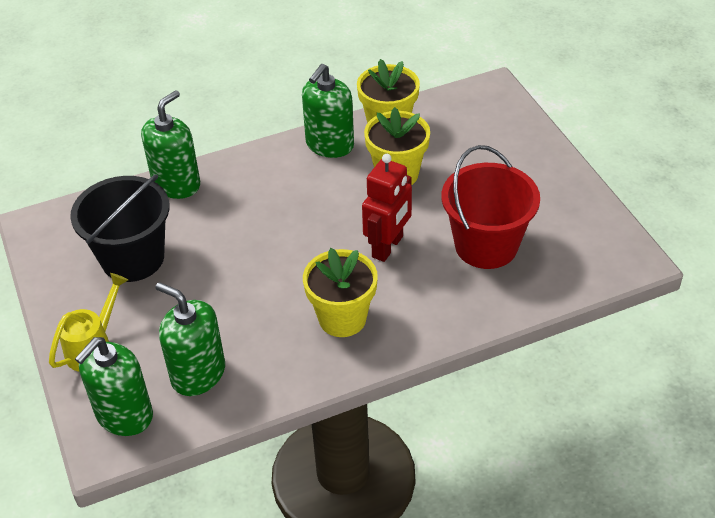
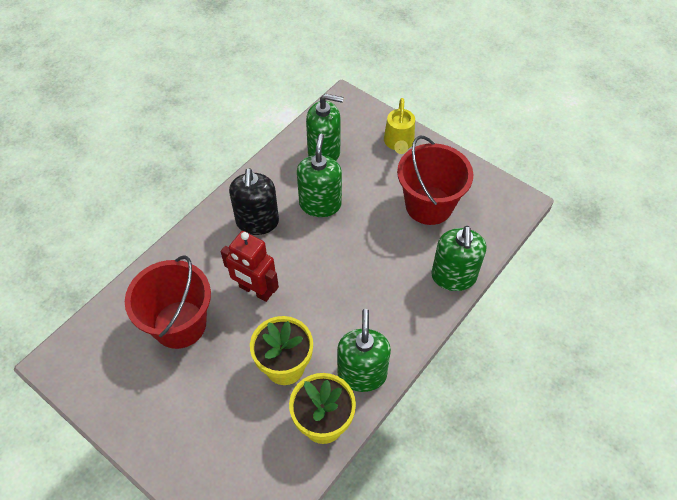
camera: 150 degrees right, 10 degrees up
(124, 415) = (347, 117): green soap dispenser -> green soap dispenser (320, 204)
(133, 258) = (429, 205): black bucket -> red bucket
(342, 318) = (257, 222): yellow flower pot -> black soap dispenser
(388, 247) = (255, 290): red robot -> red robot turned 60 degrees counterclockwise

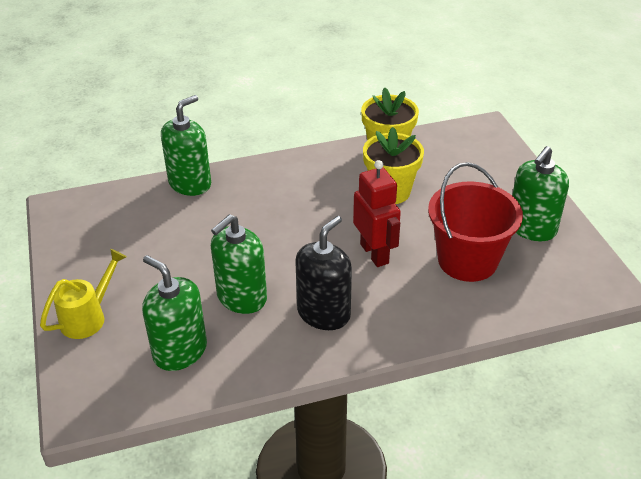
camera: 145 degrees left, 15 degrees down
(362, 374) = (332, 162): green soap dispenser -> green soap dispenser (531, 228)
(429, 205) = (139, 243): red bucket -> none

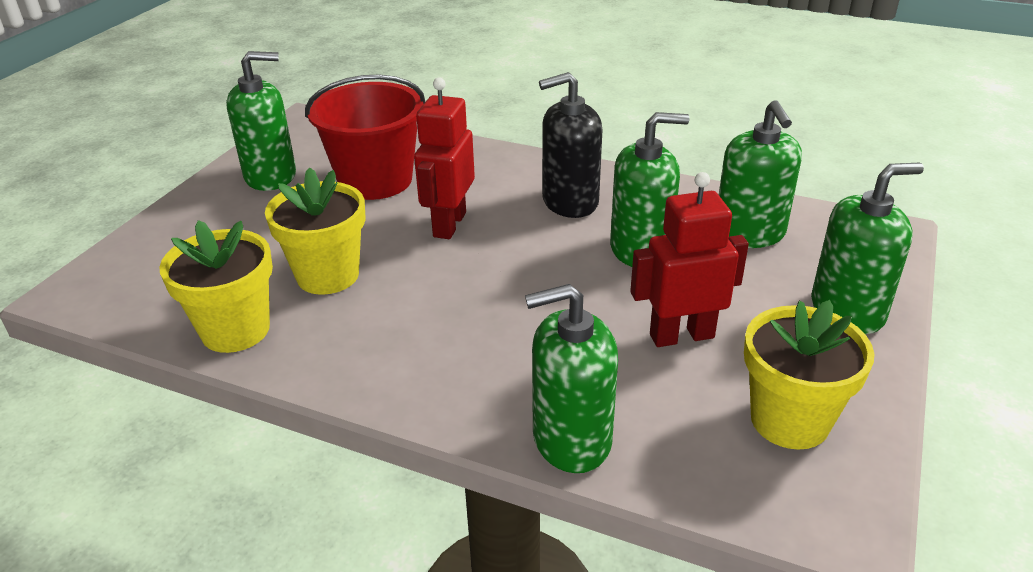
camera: 140 degrees left, 5 degrees down
(88, 317) = (847, 311): yellow watering can -> green soap dispenser
(97, 236) = (789, 420): none -> yellow flower pot
(175, 253) = (681, 336): none -> red robot

